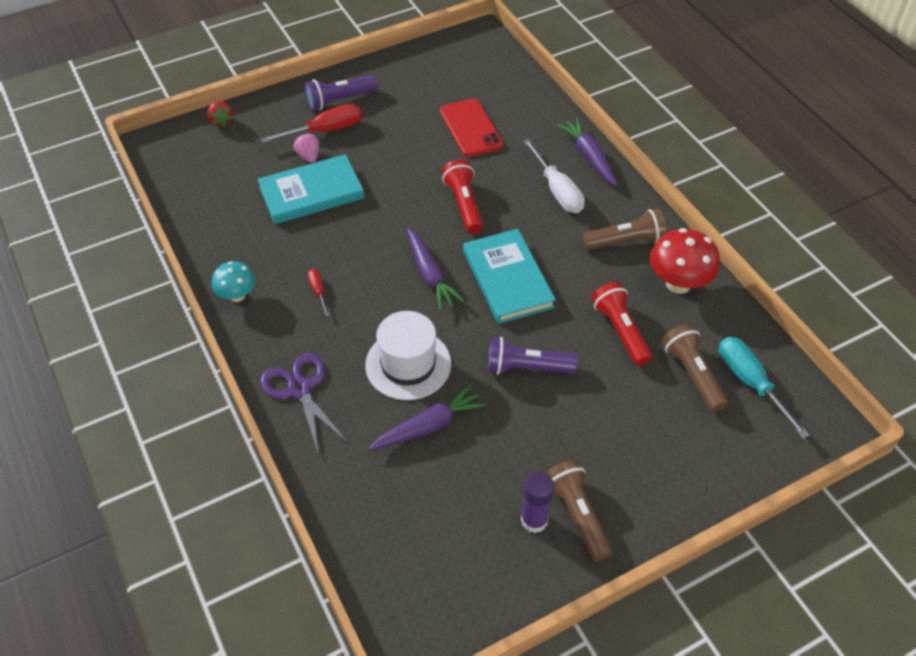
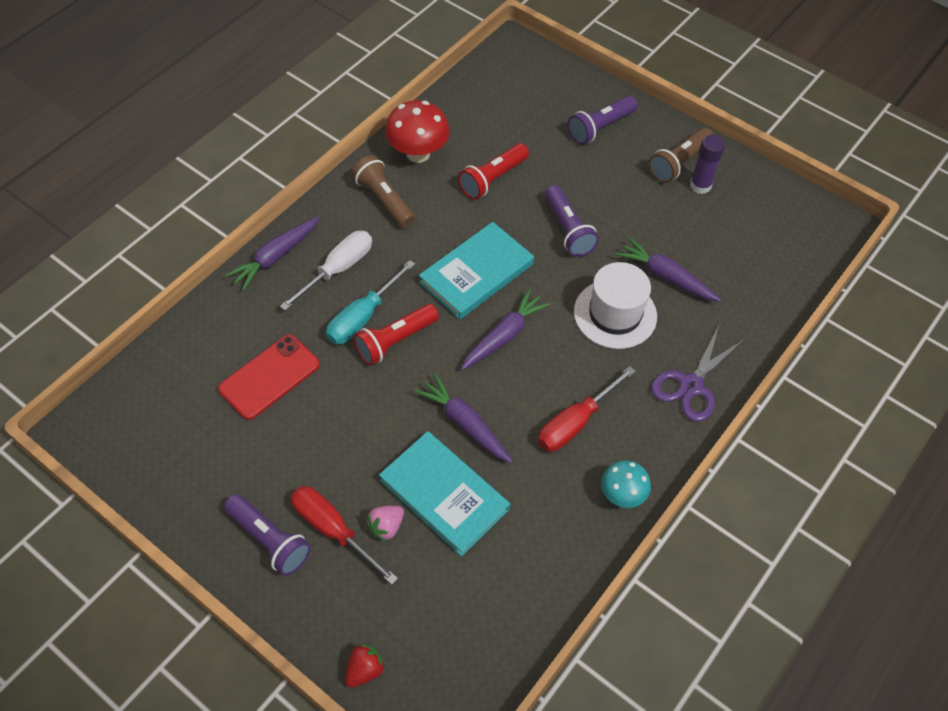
camera: 115 degrees left, 5 degrees up
(318, 291) = (575, 423): red screwdriver -> red screwdriver, size x1.94
(362, 223) = (465, 423): none -> purple carrot
(662, 458) = (600, 128): none -> purple flashlight
(692, 374) = (512, 126): brown flashlight -> none
(750, 382) = (500, 92): turquoise screwdriver -> turquoise screwdriver (362, 317)

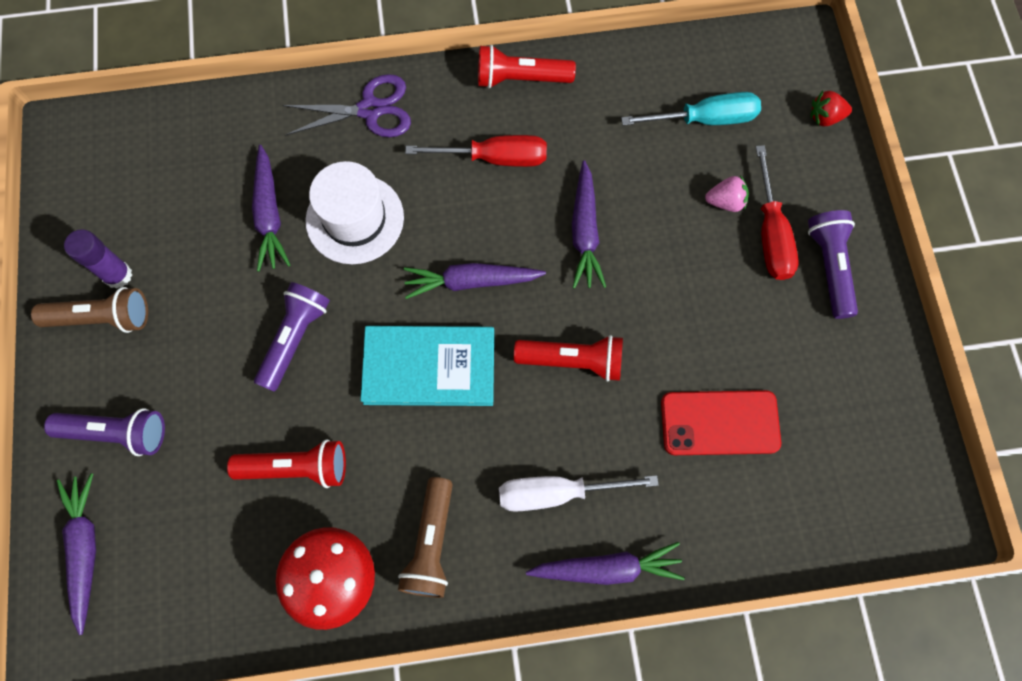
camera: 135 degrees left, 15 degrees up
(362, 317) = (580, 413): turquoise screwdriver -> turquoise screwdriver (705, 119)
(444, 494) = (656, 189): turquoise book -> none
(551, 82) = (85, 549): none -> purple carrot
(622, 495) = (520, 79): turquoise mushroom -> red flashlight

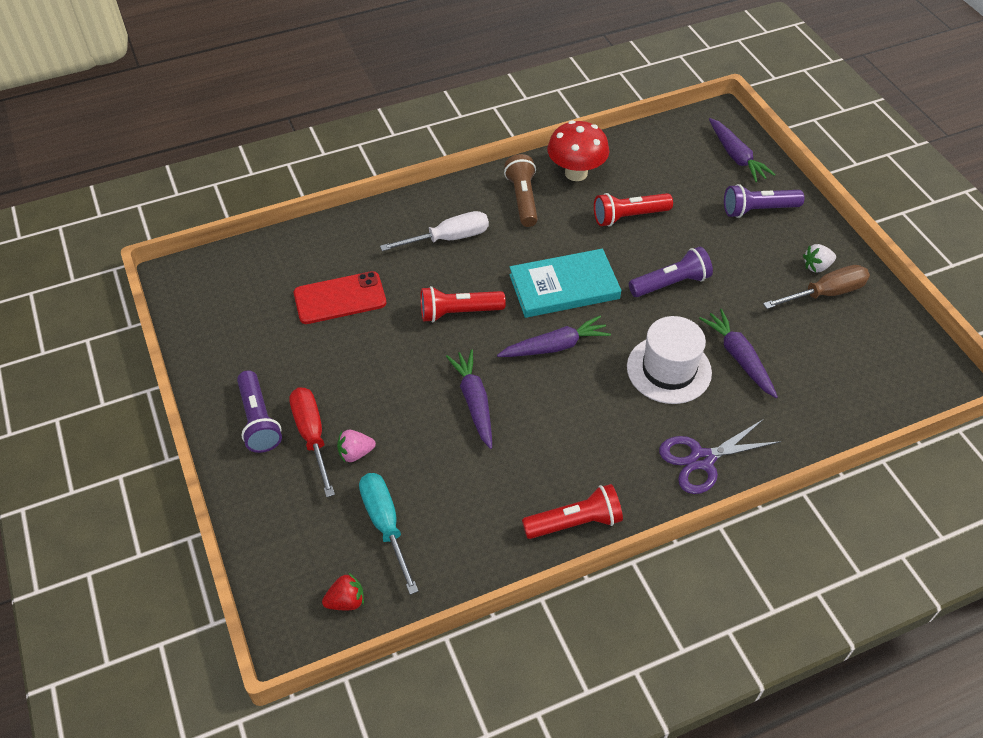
camera: 165 degrees right, 20 degrees down
(102, 317) = (816, 266): brown flashlight -> white strawberry
(118, 275) = (825, 293): purple glue stick -> brown screwdriver
(294, 338) = (671, 283): purple flashlight -> purple flashlight turned 120 degrees counterclockwise
(495, 158) = (572, 444): red screwdriver -> none
(607, 568) = (404, 210): purple carrot -> none
(705, 119) = (385, 524): turquoise screwdriver -> turquoise screwdriver turned 90 degrees clockwise
(825, 117) = (265, 554): red strawberry -> red strawberry (346, 601)

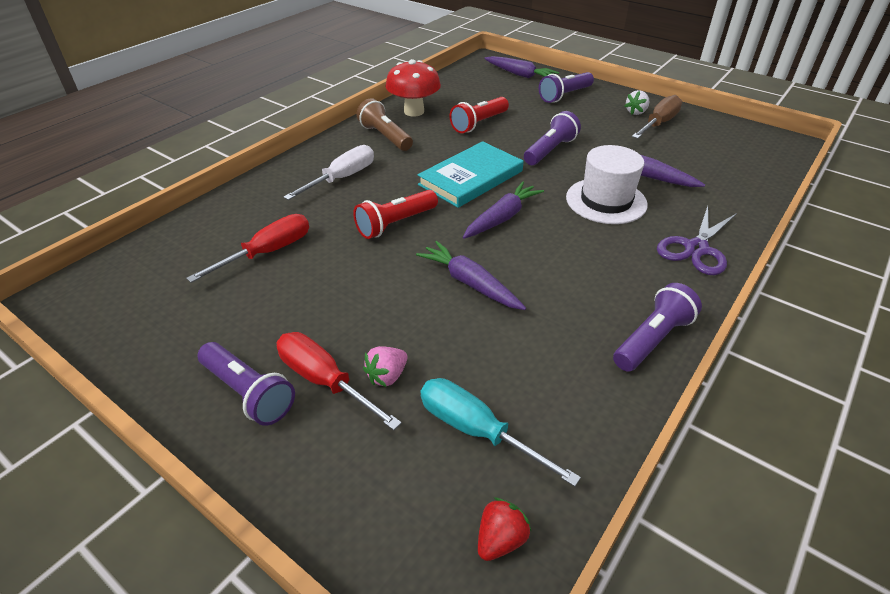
camera: 30 degrees left, 10 degrees down
(340, 298) = (268, 252): red phone -> red screwdriver
(575, 522) = (652, 339): red flashlight -> purple flashlight

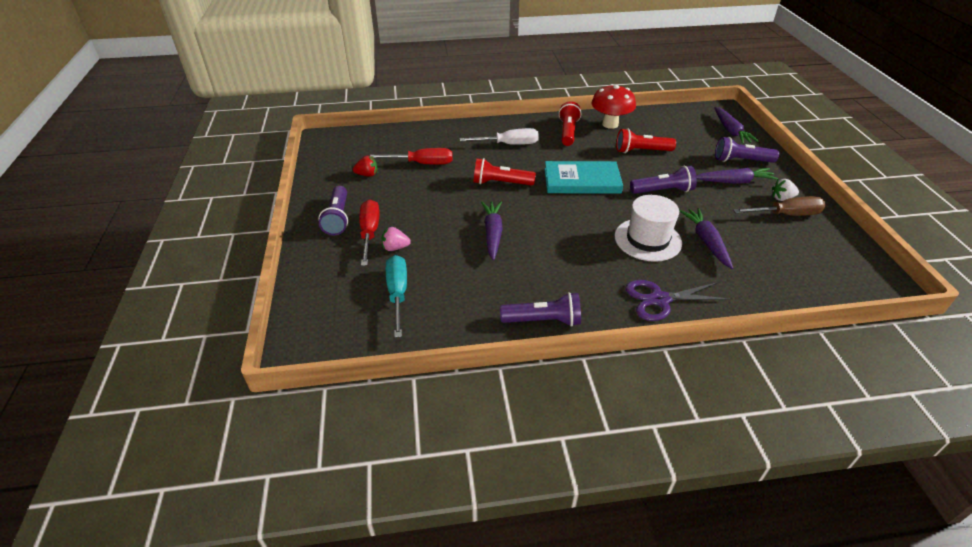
camera: 45 degrees right, 0 degrees up
(385, 137) = (568, 132): brown flashlight -> red flashlight
(500, 539) = (347, 335): red strawberry -> red strawberry (367, 174)
(502, 218) = (564, 212): purple carrot -> purple carrot (734, 182)

